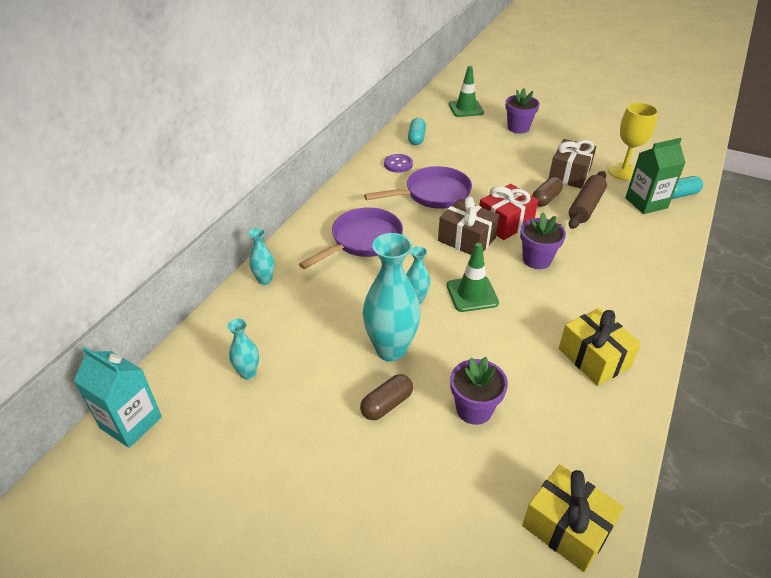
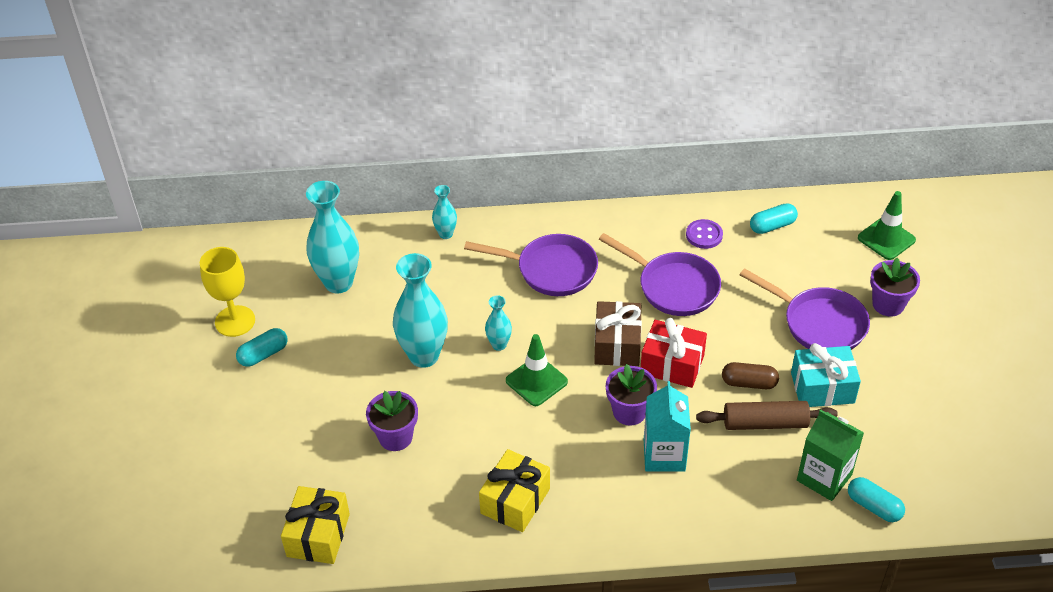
camera: 60 degrees right, 5 degrees up
(131, 422) = (254, 248): turquoise carton -> turquoise carton (664, 455)
(248, 373) = (338, 283): turquoise vase -> turquoise vase, size x2.01
(285, 475) = (263, 354): none -> turquoise capsule
(386, 404) = (363, 380): brown capsule -> none
(514, 155) = (819, 323): none -> purple pan
(569, 174) = (822, 388): brown gift -> turquoise gift
(623, 171) = (878, 437): yellow goblet -> yellow goblet (235, 321)

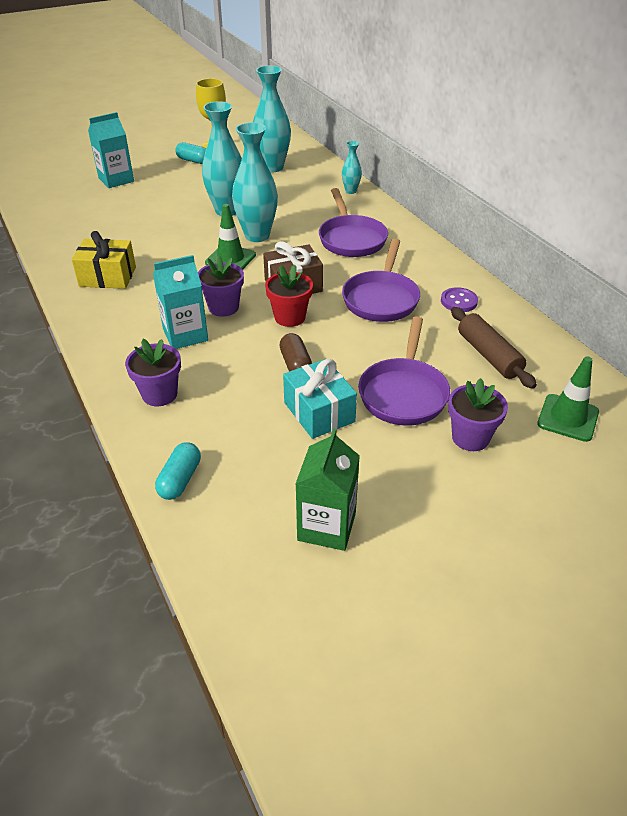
camera: 65 degrees right, 5 degrees down
(264, 448) = (116, 180): none -> turquoise carton
(318, 535) = (51, 213): yellow gift -> none
(395, 437) = (146, 218): purple flower pot -> purple flower pot (159, 394)
(499, 345) = (257, 236): turquoise vase -> turquoise vase, size x2.01
(672, 364) = (290, 317): red gift -> red flower pot
(765, 423) = (251, 384): brown rolling pin -> brown rolling pin (488, 355)
(772, 226) = (509, 337): turquoise capsule -> none
(824, 477) = (203, 436): green carton -> green carton (326, 526)

